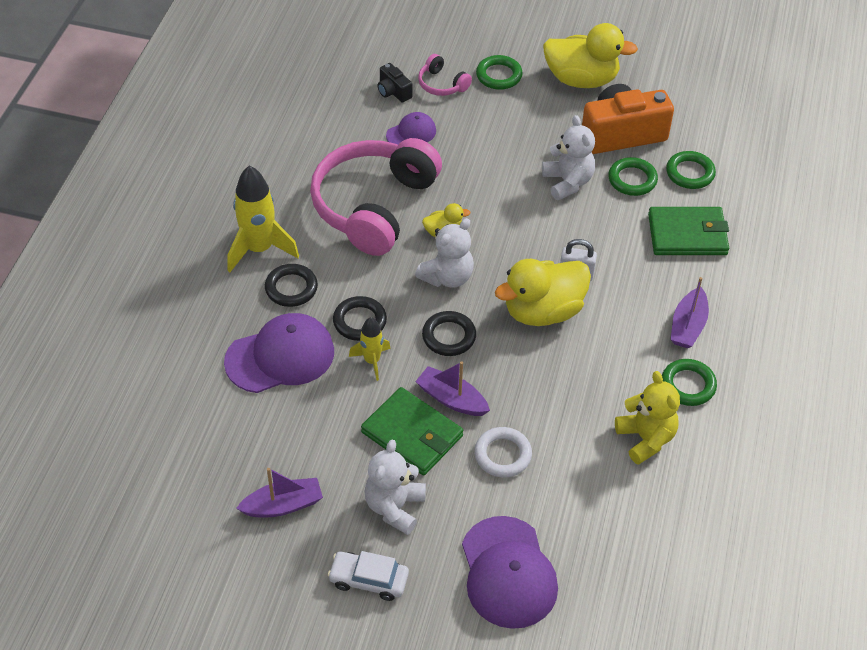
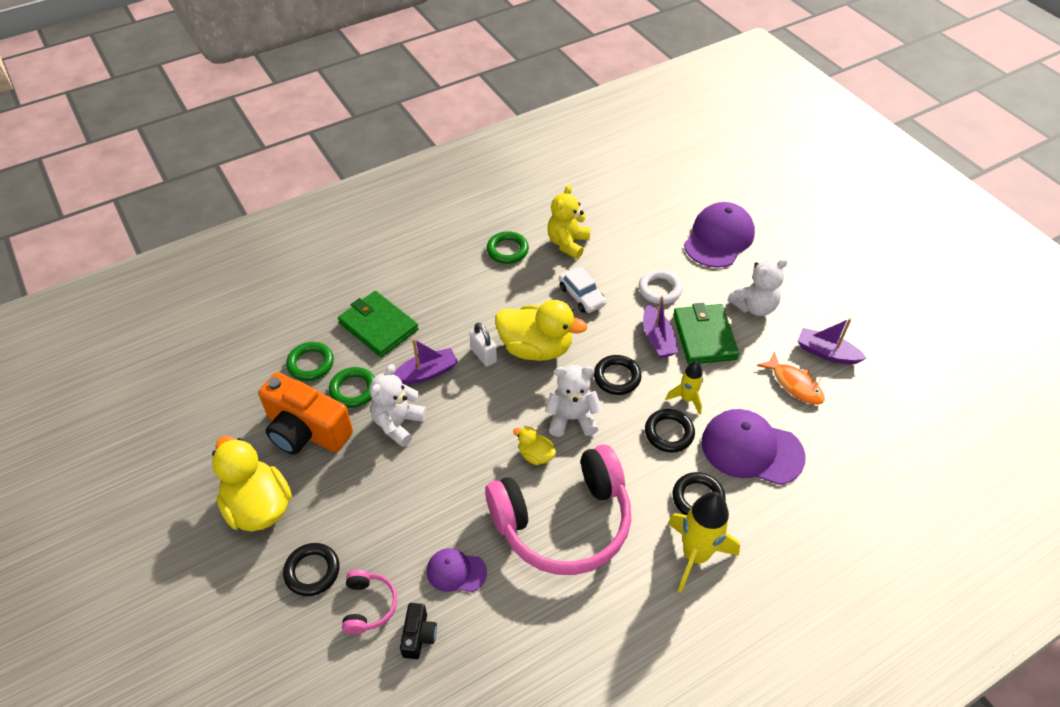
camera: 135 degrees left, 0 degrees up
(289, 446) = (794, 384): none -> orange fish
(368, 580) = (803, 283): white car -> white car (582, 296)
(499, 75) = (312, 571): green ring -> black ring
(688, 326) = (461, 277): purple boat -> purple boat (426, 373)

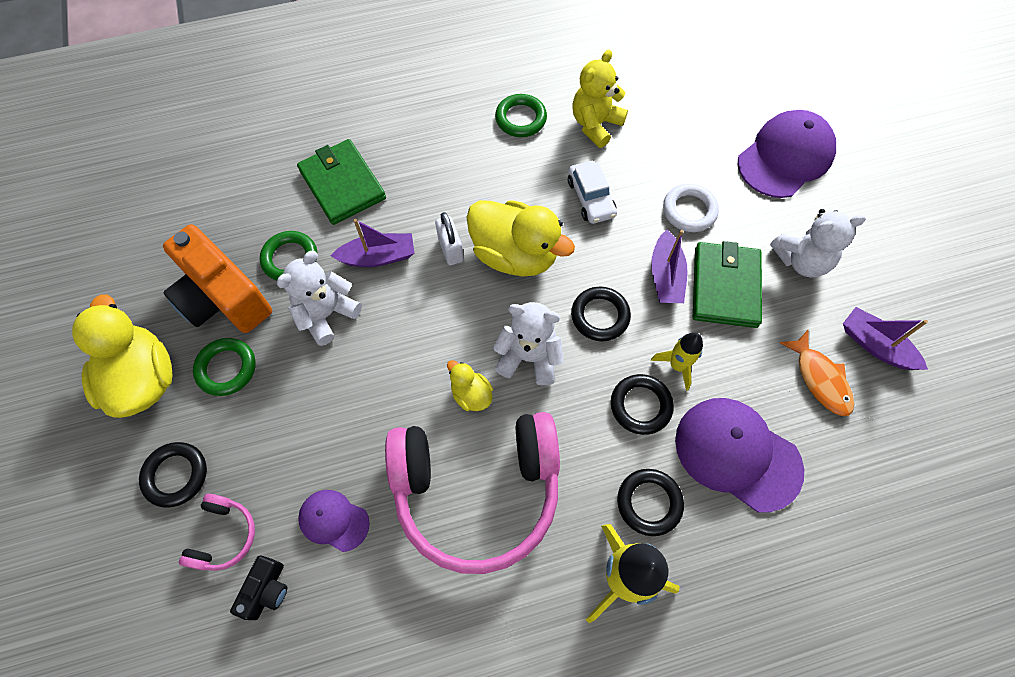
camera: 15 degrees right, 15 degrees up
(311, 364) = (253, 215): green ring -> green ring (226, 368)

